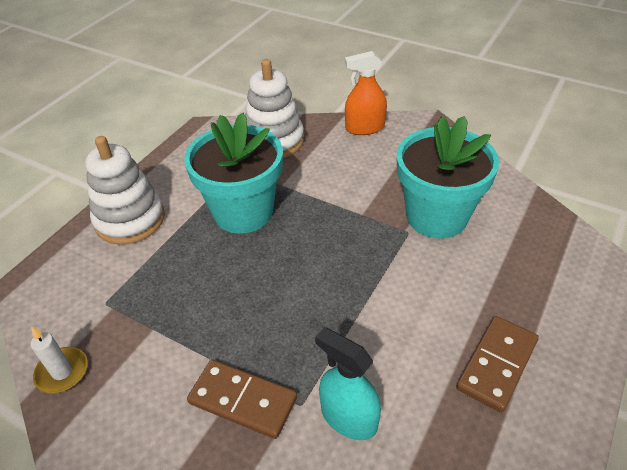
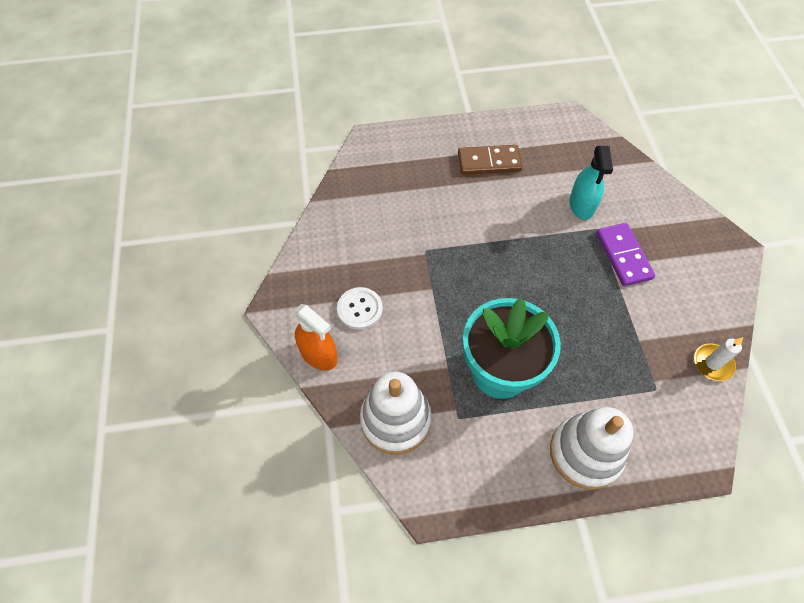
camera: 130 degrees left, 15 degrees up
(243, 400) = (623, 256): brown domino -> purple domino
(383, 163) = (360, 309): none -> white button
(436, 216) = (395, 242): turquoise flower pot -> none

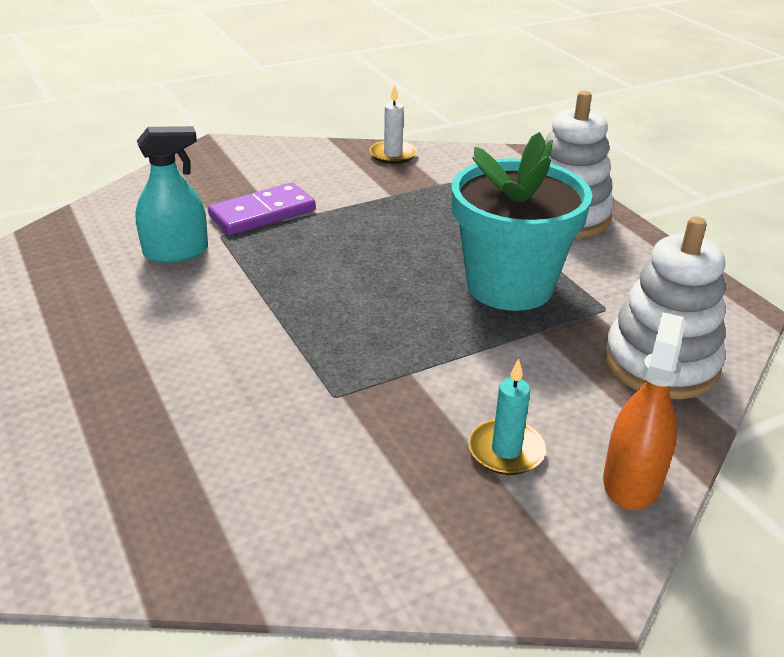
camera: 110 degrees left, 25 degrees down
(360, 309) = (506, 450): white button -> turquoise candle
(489, 162) = (90, 356): brown domino -> none

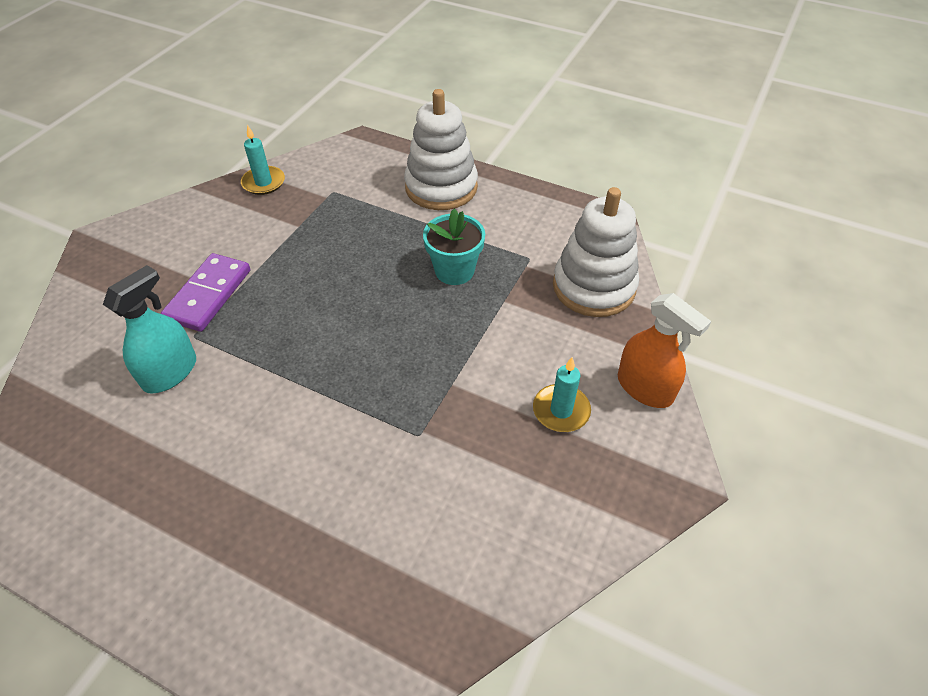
camera: 35 degrees left, 15 degrees up
(393, 154) = (263, 182): white candle -> turquoise candle
(510, 286) = (454, 271): turquoise flower pot -> turquoise flower pot, size x0.56
(632, 481) = (644, 388): orange spray bottle -> orange spray bottle turned 150 degrees clockwise

